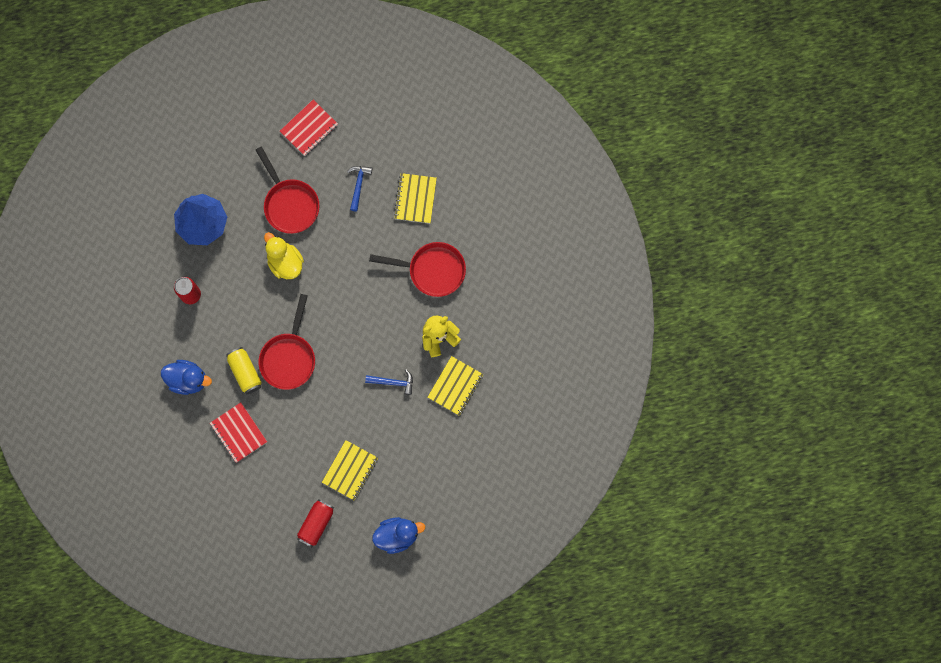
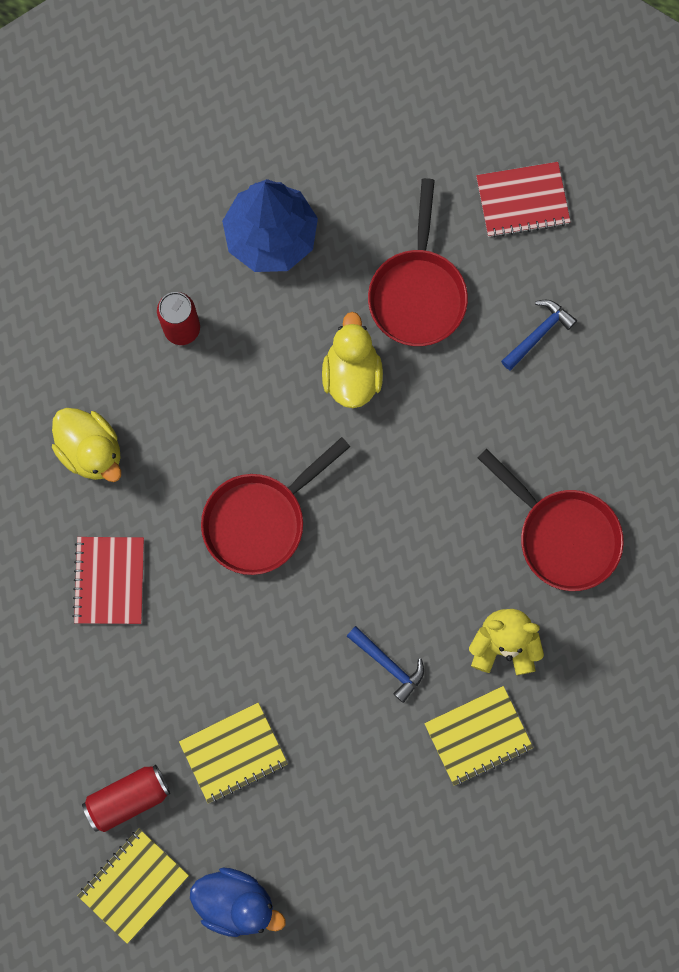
camera: 35 degrees right, 0 degrees up
(188, 379) = (91, 451): blue duck -> yellow duck
(245, 372) = (181, 497): yellow can -> none
(415, 199) = (610, 411): yellow notebook -> yellow notebook (134, 885)

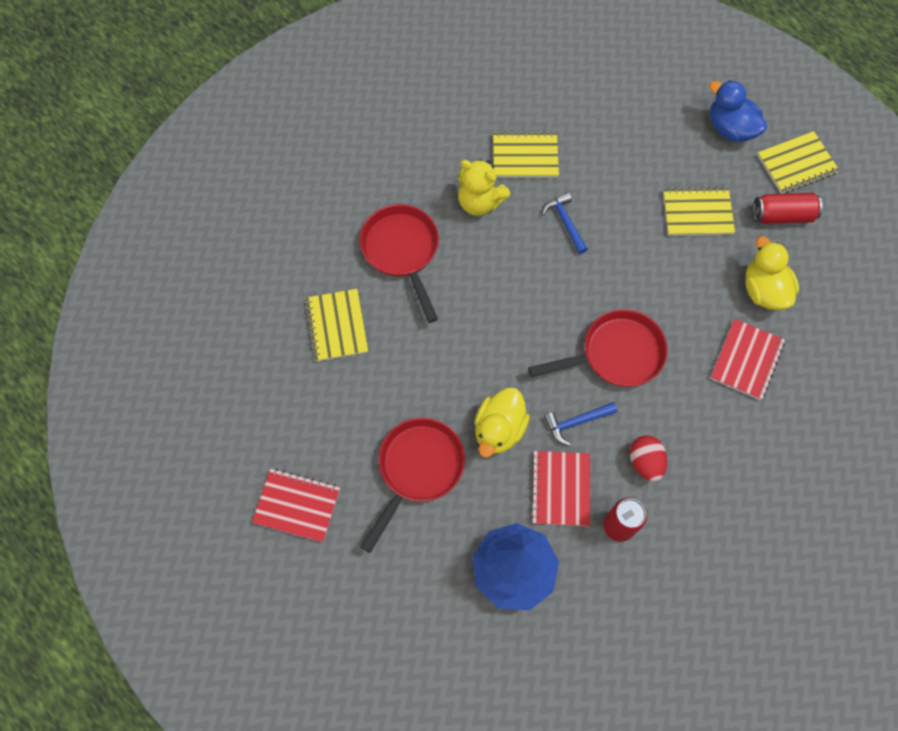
camera: 155 degrees left, 10 degrees down
(91, 451) = (727, 461): yellow duck -> yellow duck (764, 290)
(180, 409) = (645, 462): none -> red egg
(258, 340) = (560, 489): none -> red notebook
(538, 334) = (342, 396): blue hammer -> blue hammer (576, 422)
(588, 410) = (337, 326): none -> yellow notebook

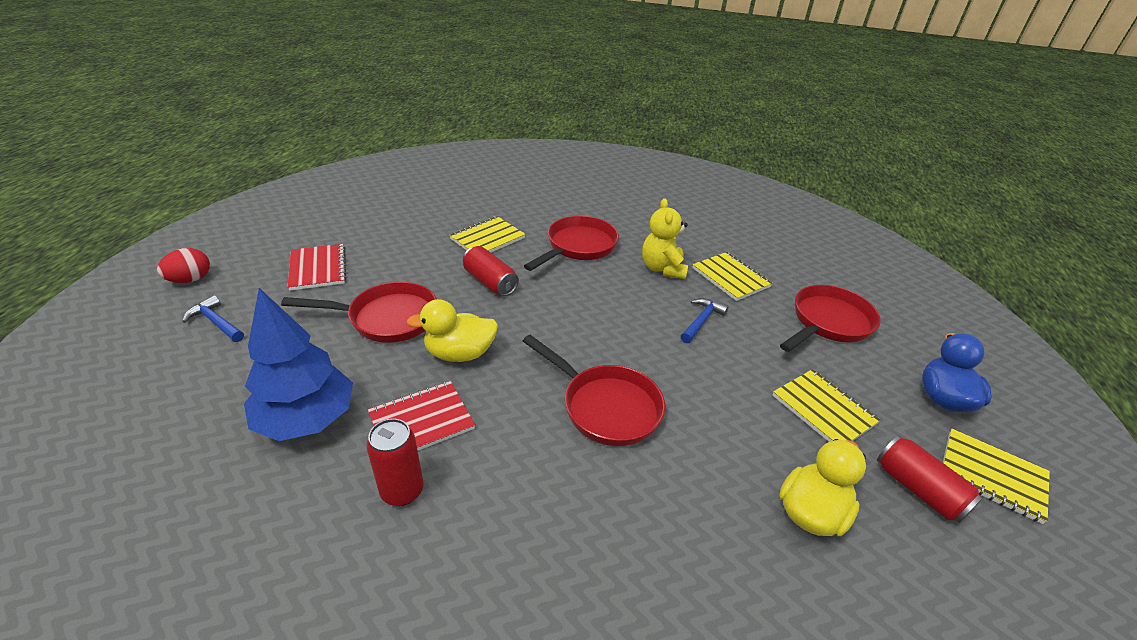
camera: 55 degrees right, 30 degrees down
(413, 359) = (490, 282): none -> red can
(576, 422) = (506, 405): blue hammer -> blue hammer (216, 322)
(621, 131) = (828, 323): none -> red pan
(645, 462) = (498, 484): red egg -> red egg (190, 279)
(746, 360) = (707, 534): red notebook -> none

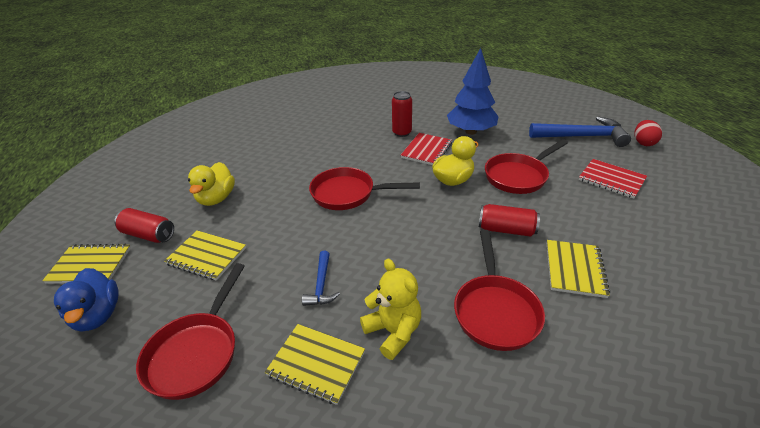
camera: 150 degrees right, 0 degrees up
(216, 322) = (582, 136): blue hammer -> blue hammer, size x1.96

